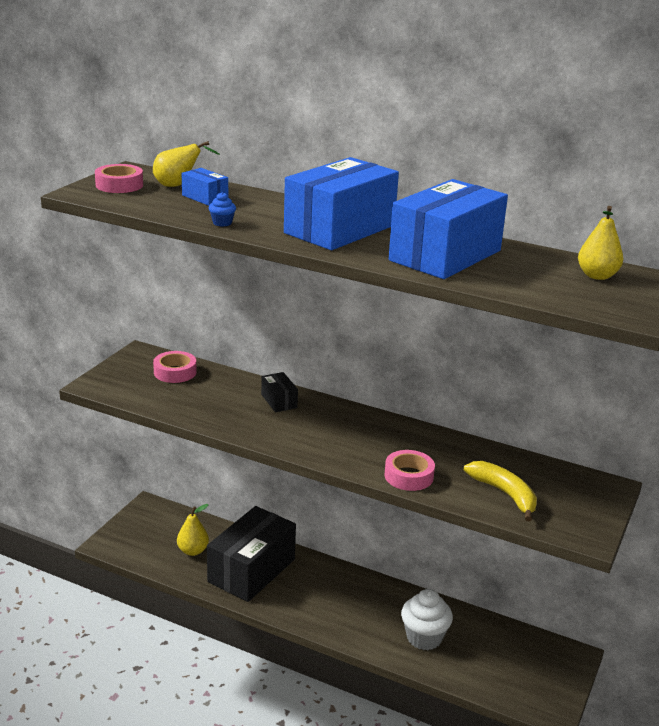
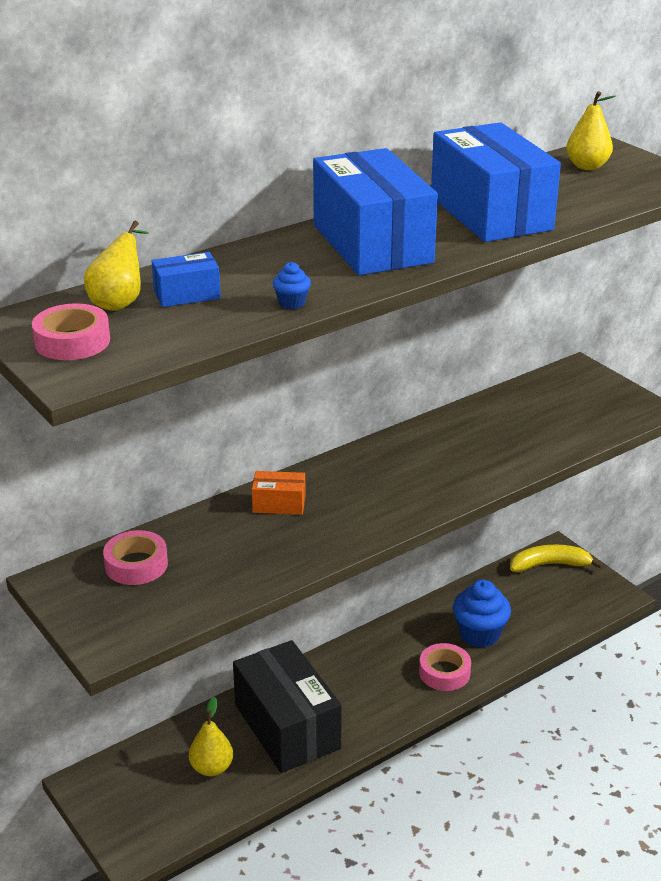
camera: 60 degrees left, 5 degrees up
(279, 401) = (279, 504): black box -> orange box
(408, 476) = (494, 468): pink tape -> pink tape (444, 672)
(424, 638) = (479, 634): white cupcake -> blue cupcake
(505, 494) = (559, 426): yellow banana -> yellow banana (550, 565)

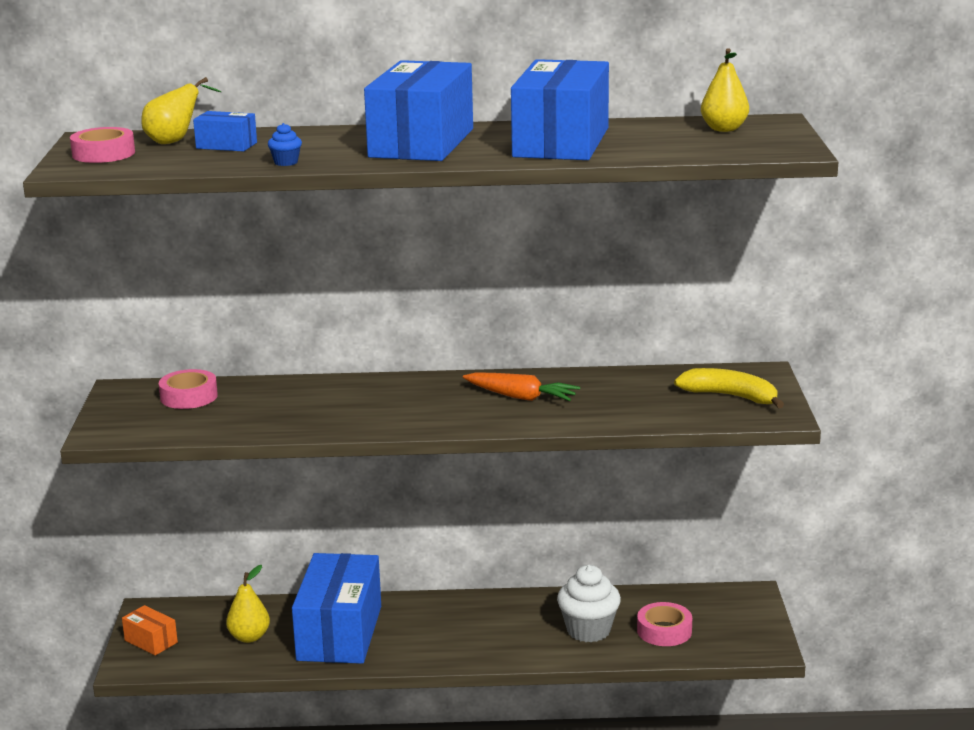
camera: 35 degrees right, 10 degrees down
(279, 504) = (346, 391): orange box -> orange box (151, 641)
(287, 726) = (339, 633): black box -> blue box
(436, 457) = (521, 397): none -> orange carrot
(444, 672) = (519, 645): pink tape -> pink tape (664, 631)
(479, 634) = (588, 630): blue cupcake -> white cupcake
(550, 565) = (729, 603): yellow banana -> yellow banana (731, 396)

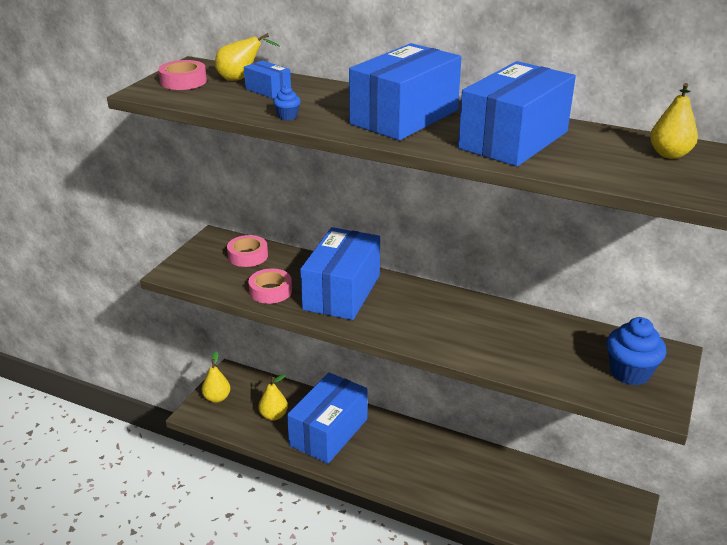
camera: 25 degrees right, 10 degrees up
(151, 641) = (217, 398): orange box -> yellow pear
(349, 403) = (342, 292): none -> blue box
(521, 397) = (464, 322): orange carrot -> none
(588, 630) = (493, 491): white cupcake -> none
(664, 631) = (547, 512): pink tape -> pink tape (270, 291)
(731, 396) = (630, 372): yellow banana -> blue cupcake

